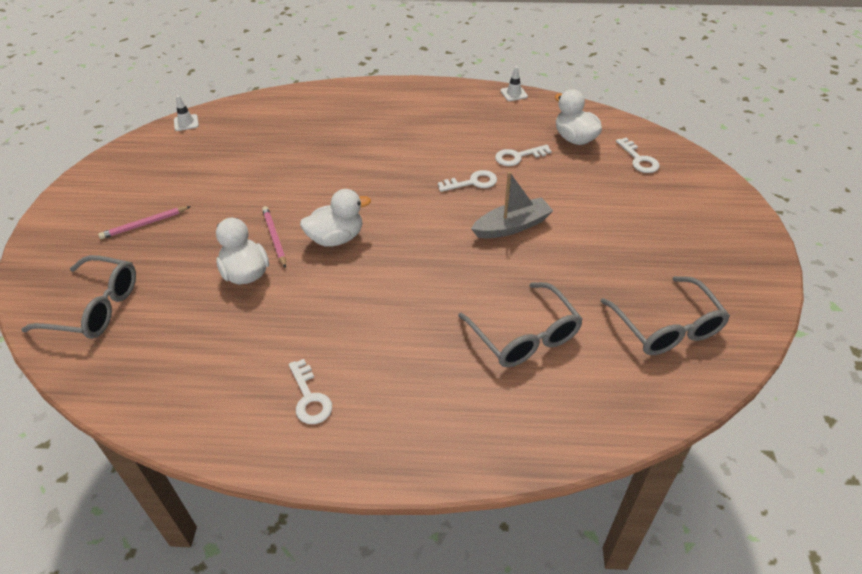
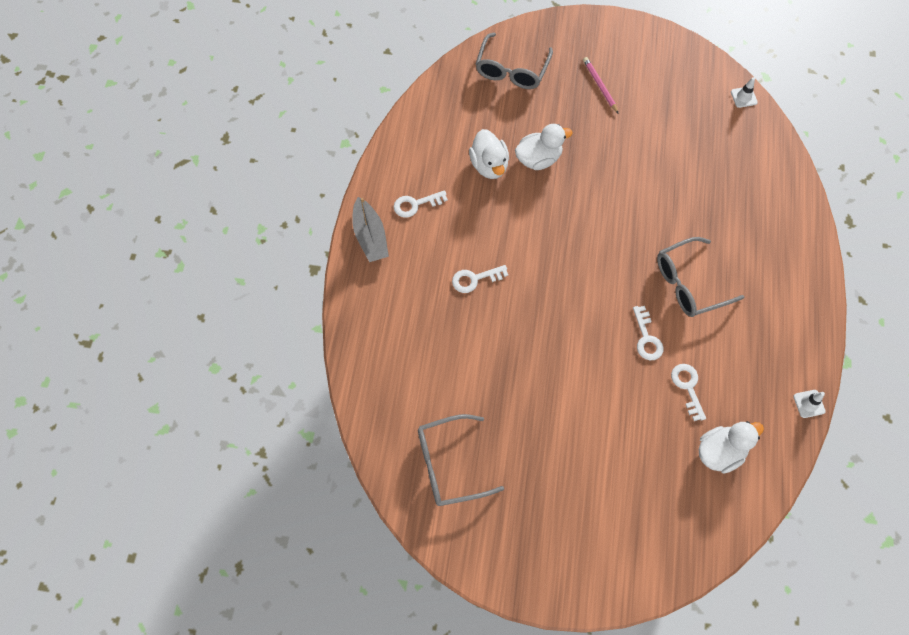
camera: 95 degrees right, 20 degrees up
(274, 238) = (578, 176): pink pencil -> none
(336, 238) = (574, 221): white duck -> white duck (489, 165)
(512, 226) = (581, 363): grey boat -> grey boat (370, 236)
(525, 336) = (453, 351): grey glasses -> grey glasses (689, 284)
(638, 159) = (682, 511): white key -> white key (475, 279)

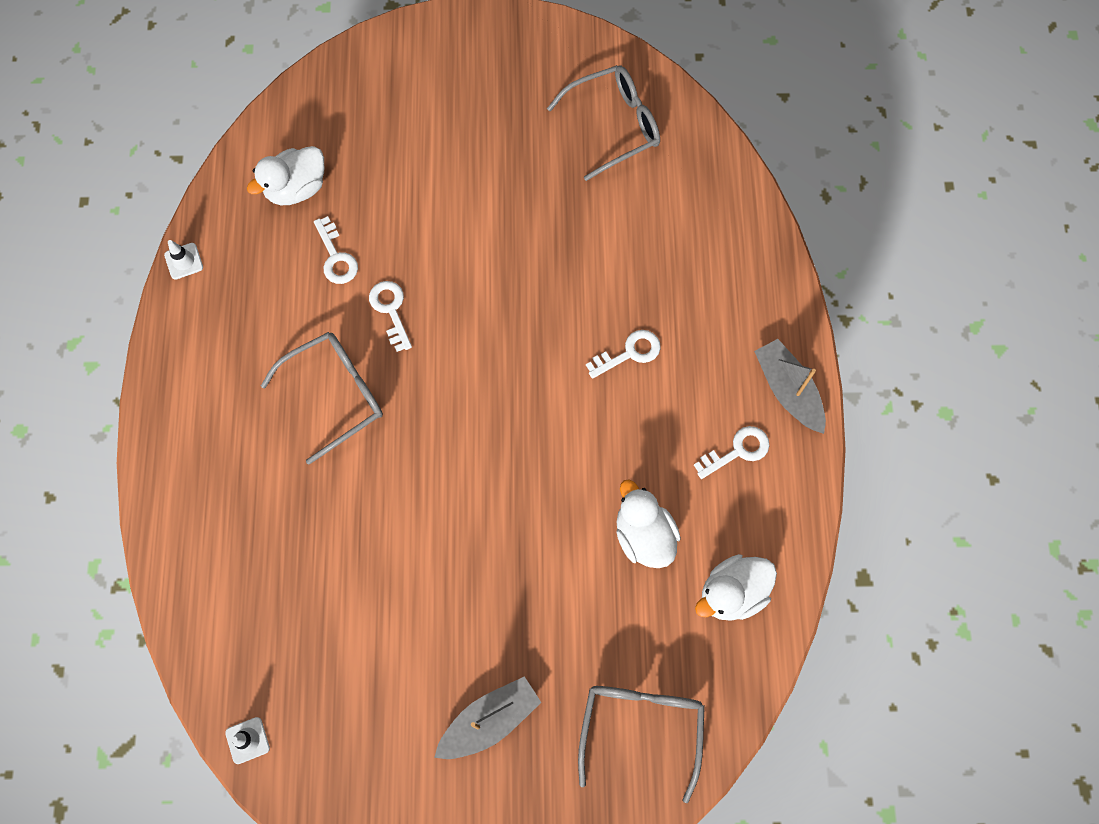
camera: 170 degrees right, 5 degrees up
(538, 159) = (570, 560): white duck -> white duck (732, 593)
(600, 86) = (489, 720): pink pencil -> grey boat

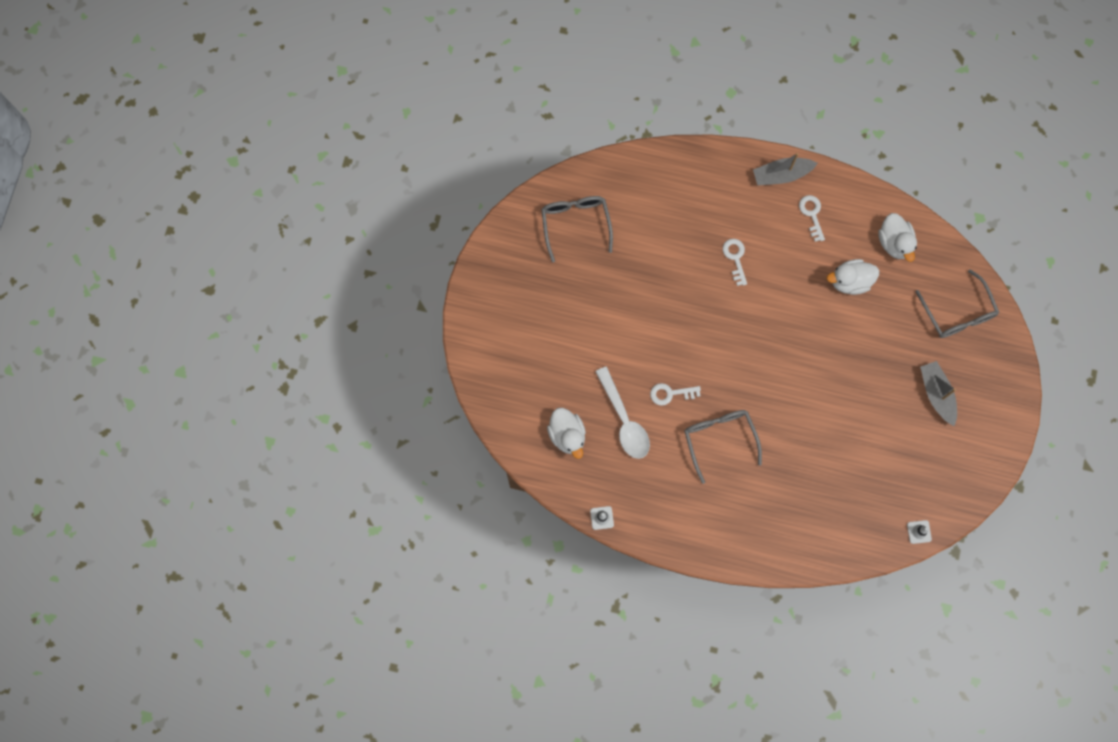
camera: 75 degrees left, 5 degrees up
(336, 257) = (624, 420): white key -> white spoon
(641, 727) = (958, 313): grey glasses -> grey glasses turned 135 degrees counterclockwise

